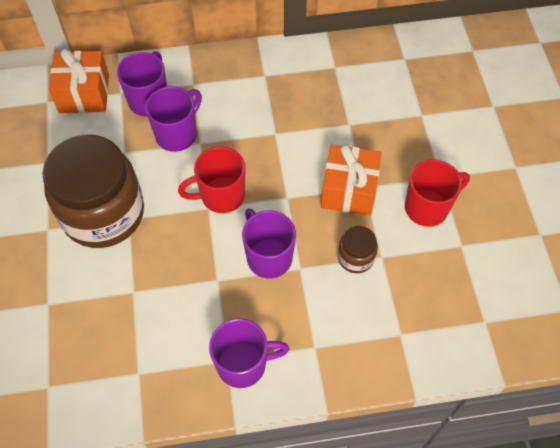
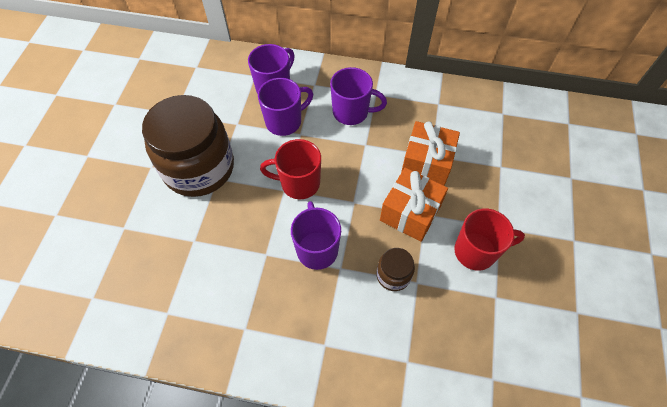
camera: 20 degrees right, 0 degrees up
(84, 94) = (226, 69): orange gift -> orange gift (426, 164)
(243, 364) = (256, 338): purple mug -> purple mug (351, 112)

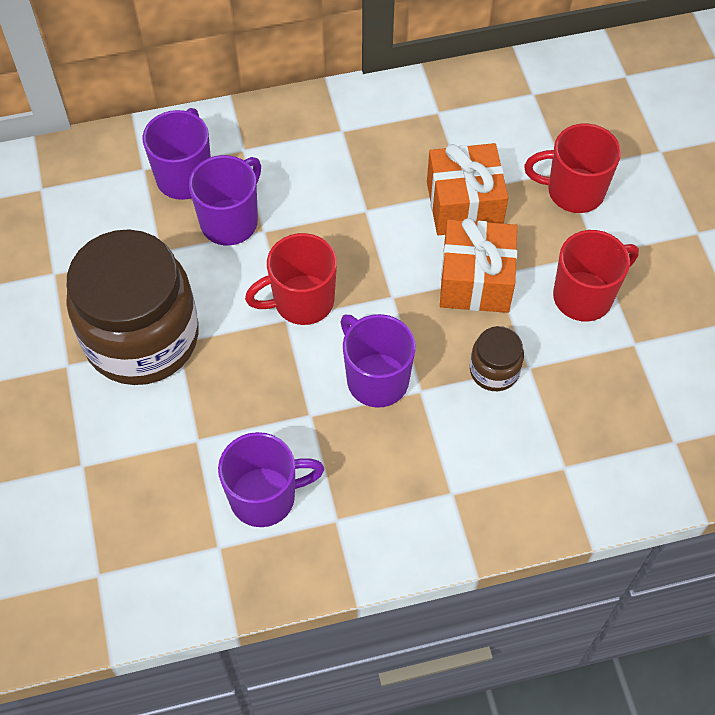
camera: 25 degrees left, 0 degrees up
(351, 112) = (321, 171): purple mug -> purple mug (265, 497)
(500, 182) = (573, 191): none -> red mug

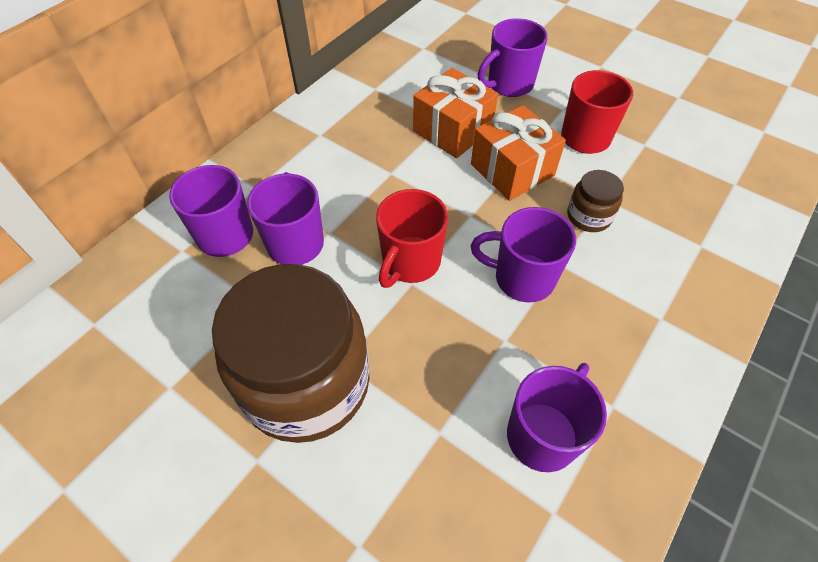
camera: 40 degrees left, 5 degrees down
(573, 191) = (509, 85): red mug -> purple mug

